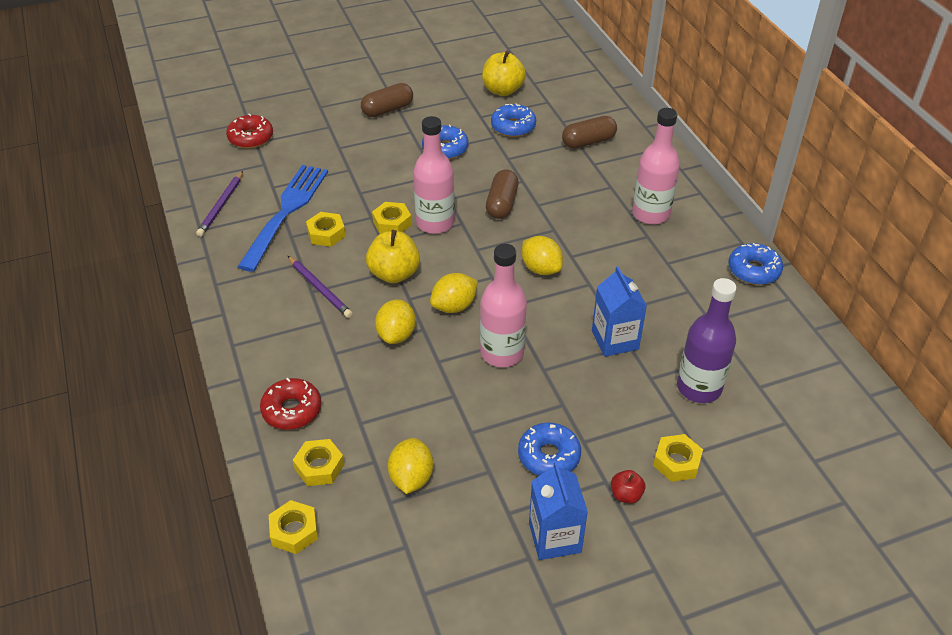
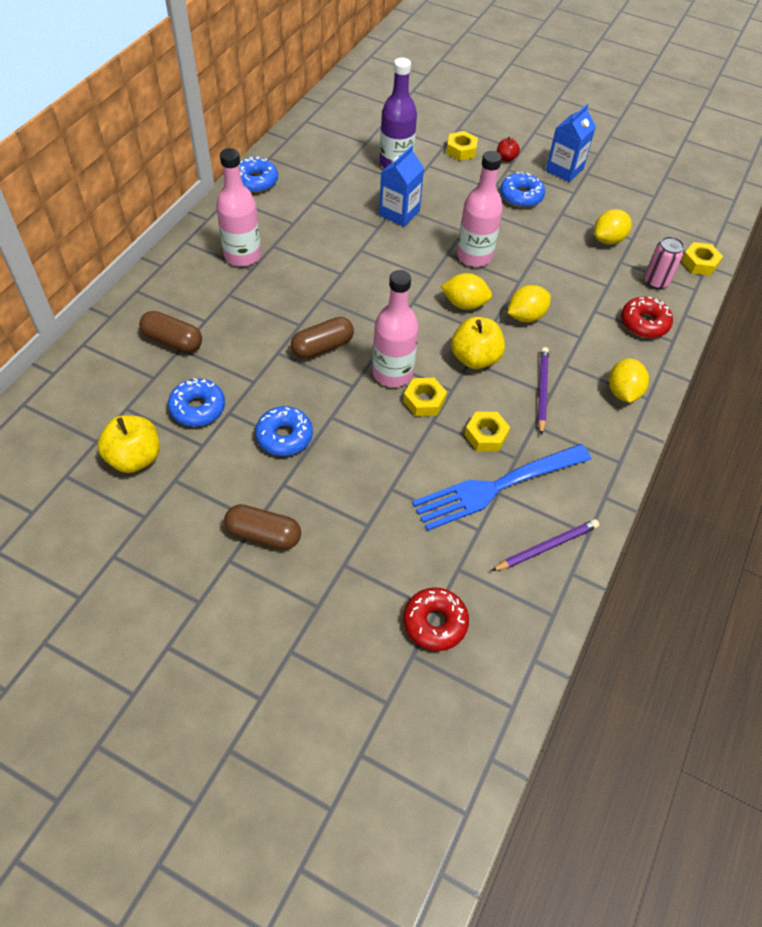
camera: 135 degrees left, 10 degrees up
(319, 467) = (656, 281): yellow nut -> pink can
(541, 269) = (373, 281): yellow lemon -> yellow lemon (623, 392)

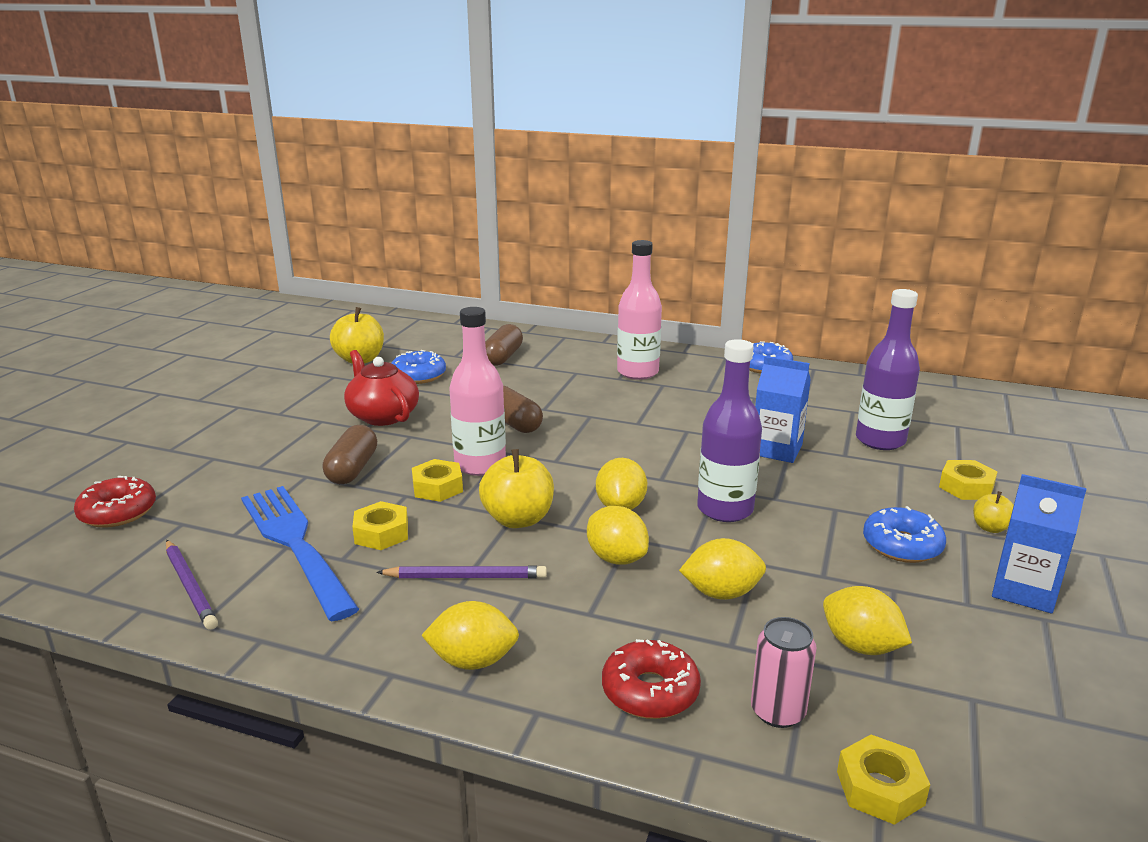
camera: 85 degrees right, 30 degrees down
(263, 534) = (262, 418): brown capsule -> brown capsule (352, 469)
(284, 436) = (382, 415): blue donut -> red teapot
(474, 256) = (725, 509): pink bottle -> purple bottle
(506, 158) = (990, 528): red apple -> yellow apple
(563, 278) = (721, 593): none -> yellow lemon

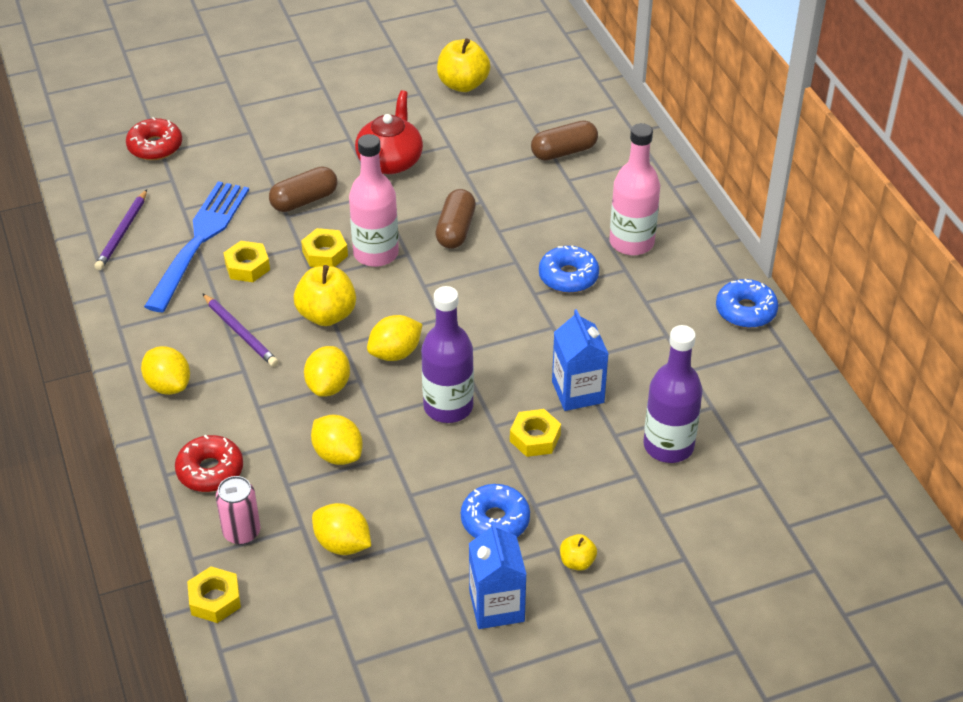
camera: 50 degrees right, 20 degrees up
(418, 376) = (473, 132): blue donut -> blue donut (568, 276)
(860, 646) = (342, 544): yellow lemon -> yellow lemon turned 60 degrees counterclockwise
(966, 487) = (636, 527): yellow nut -> yellow nut (535, 438)

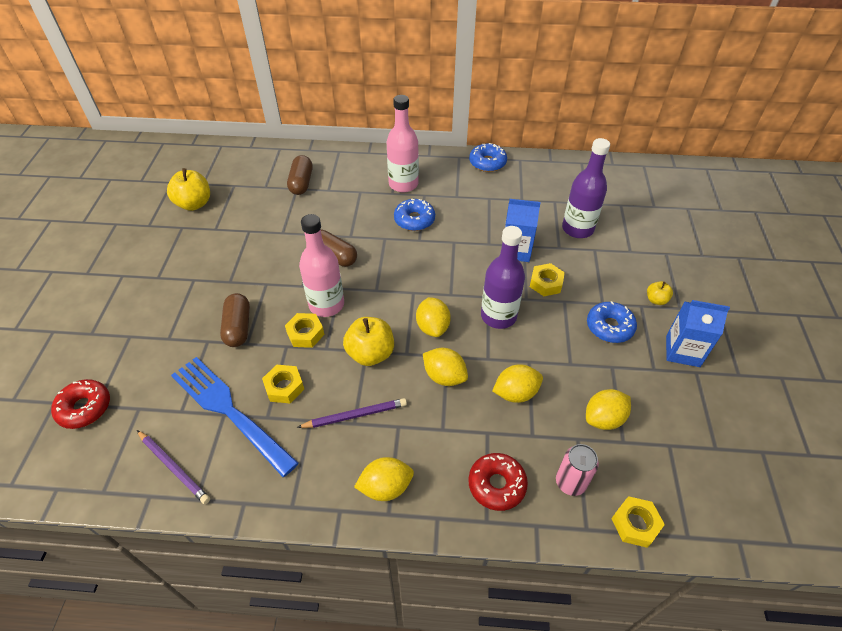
camera: 65 degrees left, 5 degrees up
(390, 160) = (237, 265): red teapot -> none

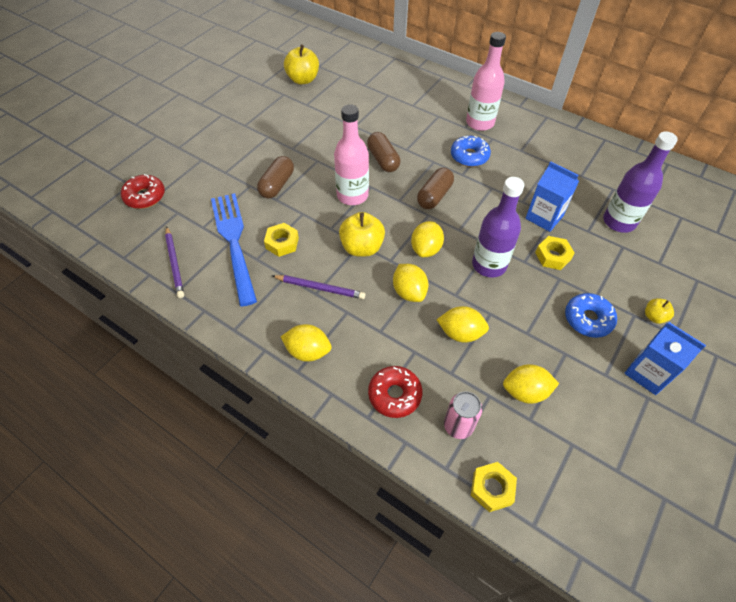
camera: 30 degrees right, 5 degrees up
(301, 183) = (394, 92): brown capsule -> brown capsule (434, 196)
(305, 334) = (322, 210): yellow nut -> none
(487, 163) = (570, 131): blue donut -> none

